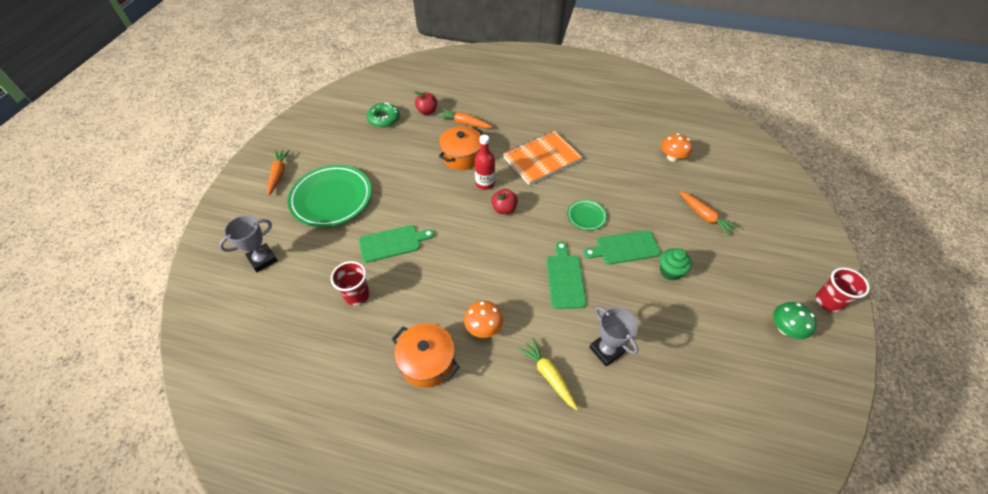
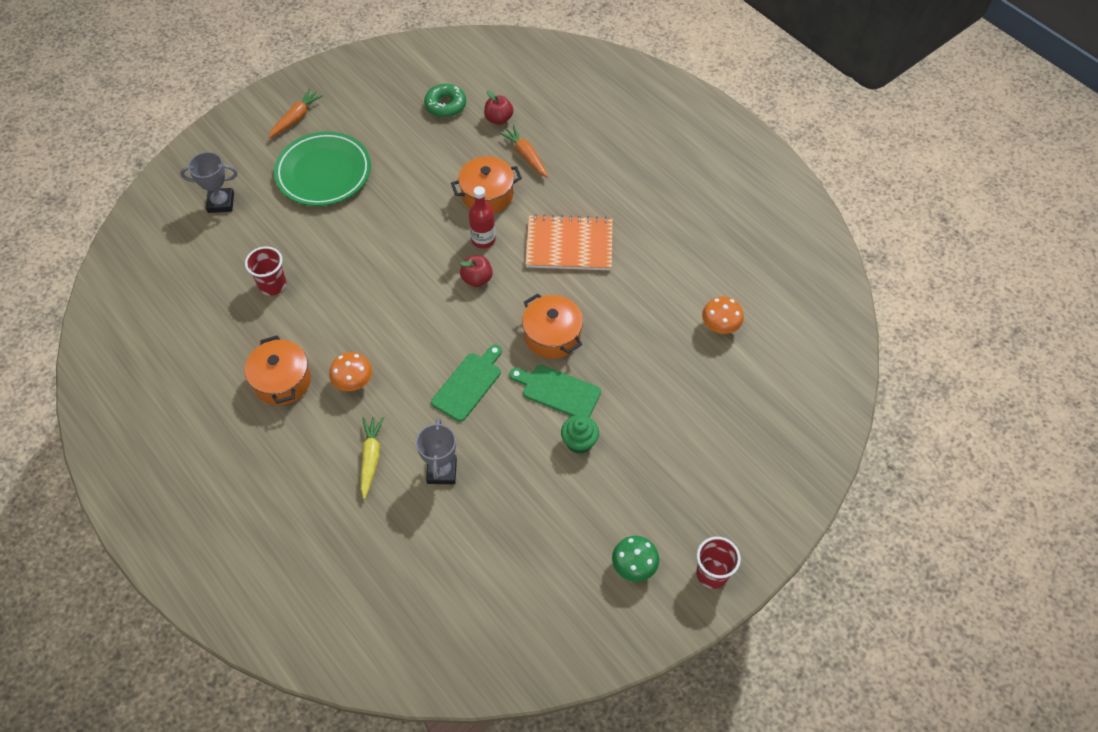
camera: 35 degrees right, 5 degrees up
(392, 243) = (342, 252): green cutting board -> none
(586, 216) = (552, 336): green plate -> orange pot
(704, 216) = (680, 411): orange carrot -> none

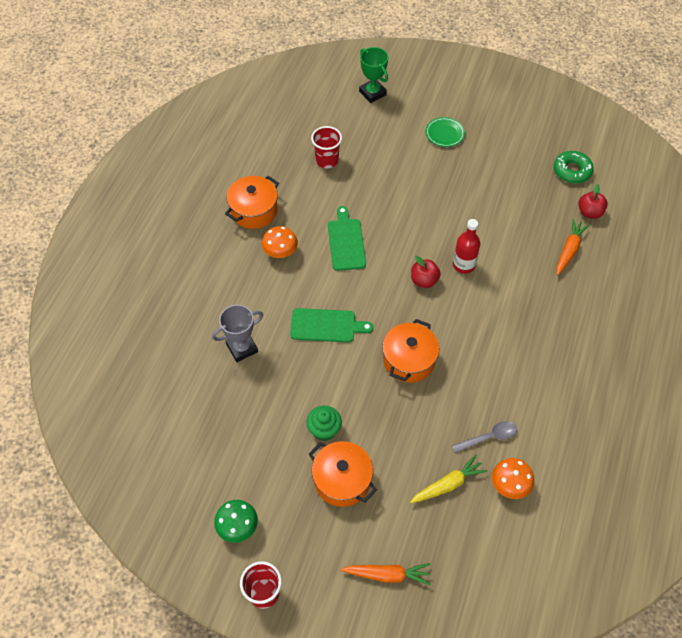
camera: 60 degrees right, 0 degrees up
(221, 203) = (372, 93): grey trophy -> green trophy
(296, 118) = (480, 90): orange carrot -> orange carrot (387, 574)
(324, 173) = (444, 134): green plate -> green plate, size x0.47
(371, 458) = (226, 297): yellow carrot -> yellow carrot (448, 484)
(487, 195) = (508, 245): orange pot -> orange pot (342, 480)
(558, 391) = (360, 390): green cutting board -> green cutting board (346, 242)
(569, 245) = (505, 327): orange notebook -> none
(667, 317) = (488, 437): none -> grey spoon

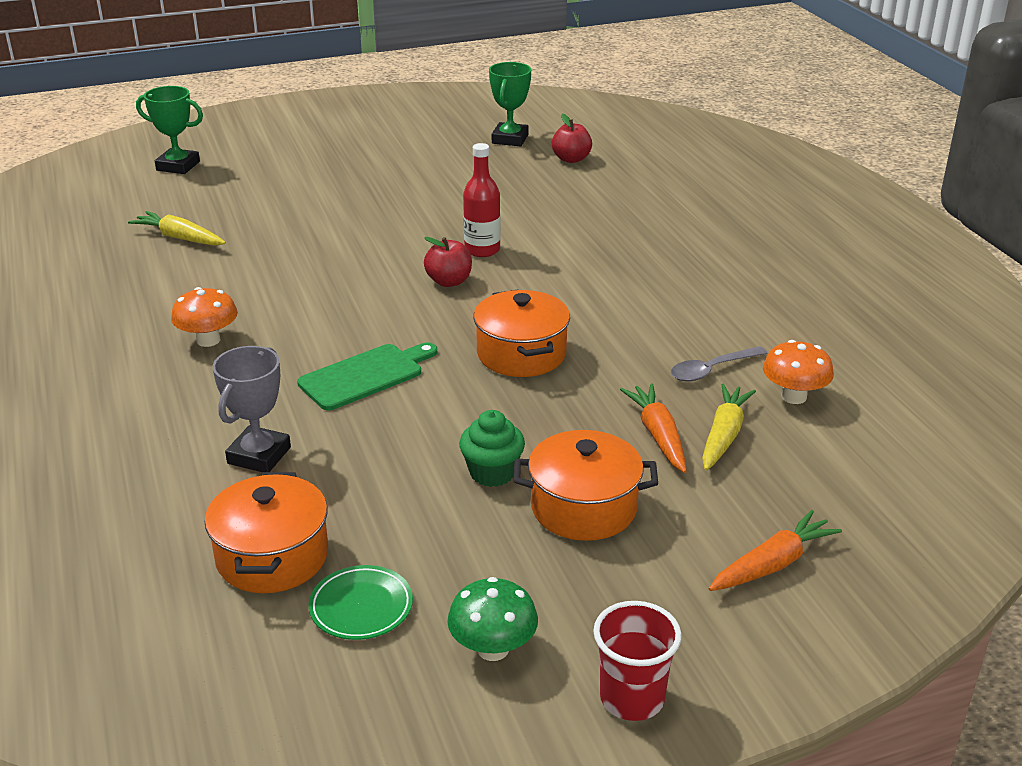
camera: 40 degrees left, 25 degrees down
(254, 211) = (117, 320): orange pot -> orange pot (272, 557)
(327, 160) = (179, 238): red cup -> yellow carrot
(346, 242) = (297, 293): green cutting board -> none
(444, 134) = (319, 164): green plate -> green plate (361, 607)
(488, 437) = (711, 370): grey spoon -> grey spoon turned 150 degrees counterclockwise
(569, 250) = (588, 192): orange carrot -> orange carrot (658, 435)
(572, 171) = (510, 139): green donut -> green trophy

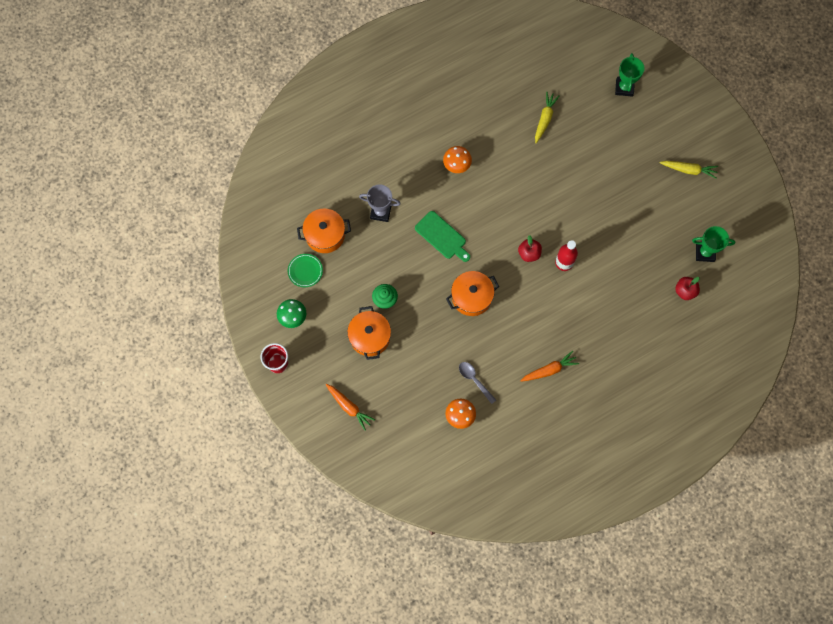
camera: 80 degrees right, 40 degrees up
(658, 435) = (421, 361): orange carrot -> orange carrot (549, 370)
(724, 435) = (426, 387): yellow carrot -> yellow carrot (688, 170)

